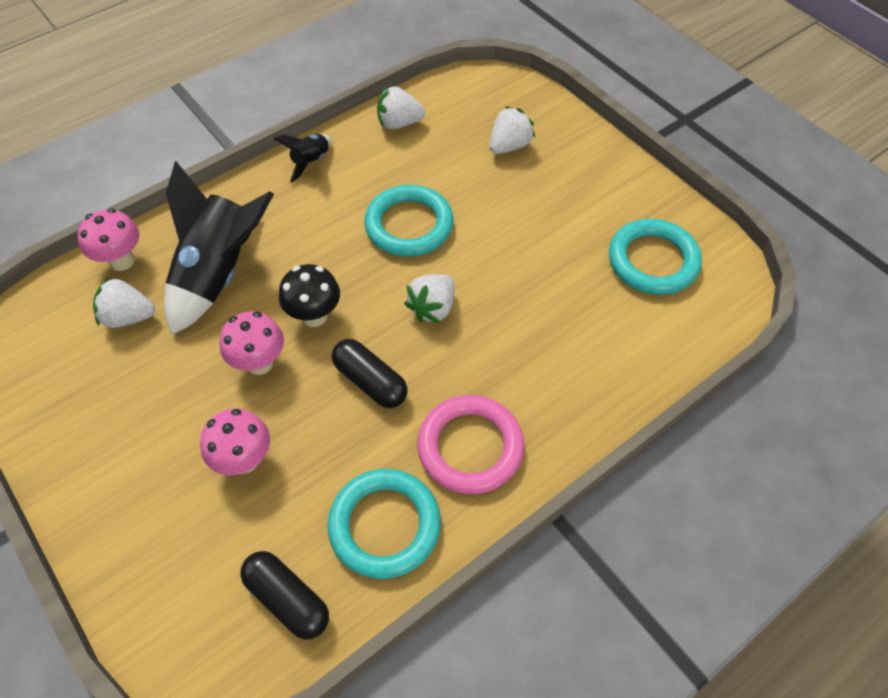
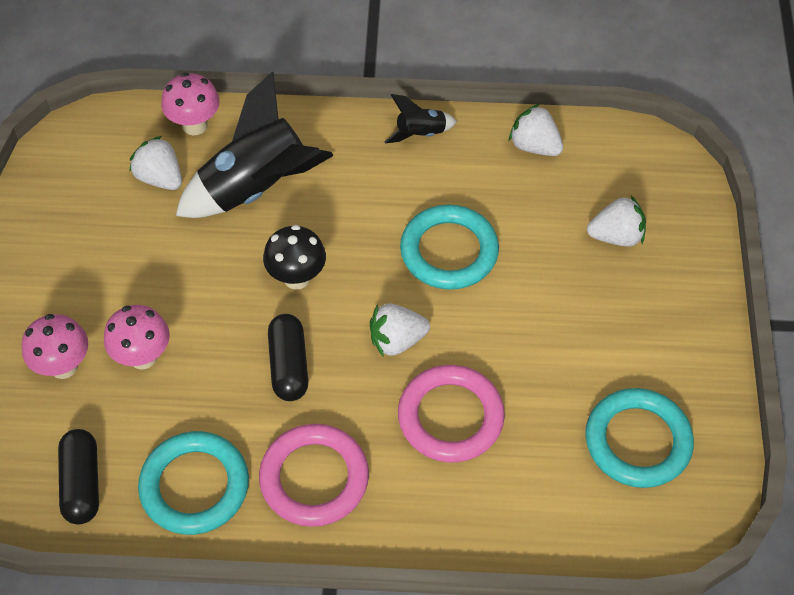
camera: 40 degrees right, 0 degrees up
(259, 363) = (220, 287): pink mushroom -> pink mushroom (63, 366)
(522, 332) = (450, 417): none -> pink ring

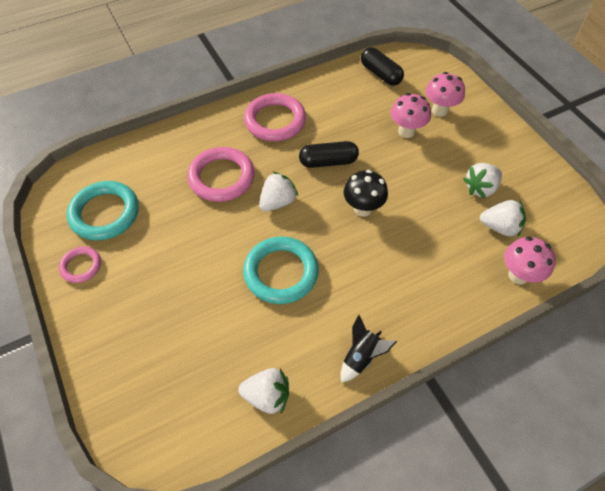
camera: 150 degrees right, 0 degrees up
(194, 486) = (329, 94): turquoise ring -> none
(256, 188) = (436, 251): black rocket -> none
(289, 365) = (328, 162): black capsule -> black capsule turned 60 degrees counterclockwise
(616, 236) = (167, 345): white strawberry -> white strawberry (480, 188)
(690, 377) = (81, 266): none -> pink ring

